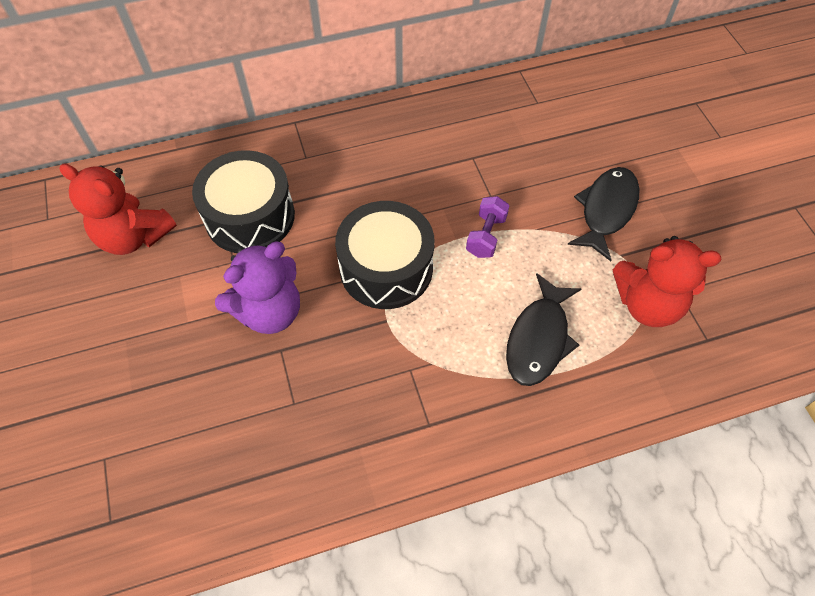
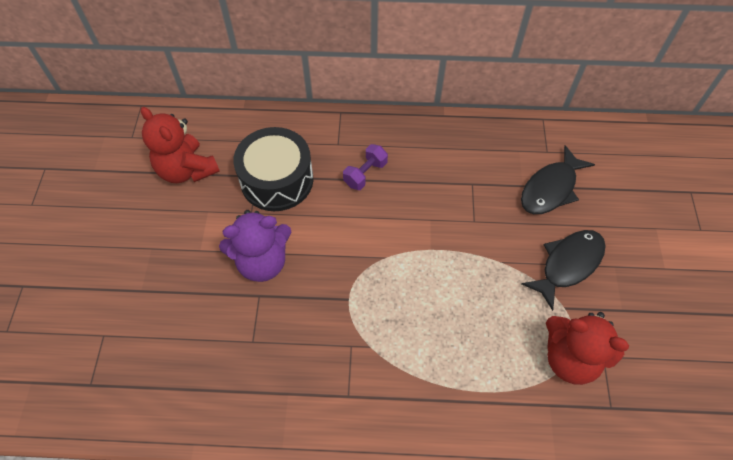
camera: 20 degrees right, 0 degrees up
(386, 268) = (365, 256): black drum -> none
(486, 236) = (456, 254): purple dumbbell -> purple dumbbell (365, 174)
(539, 339) = (465, 356): black fish -> black fish (550, 189)

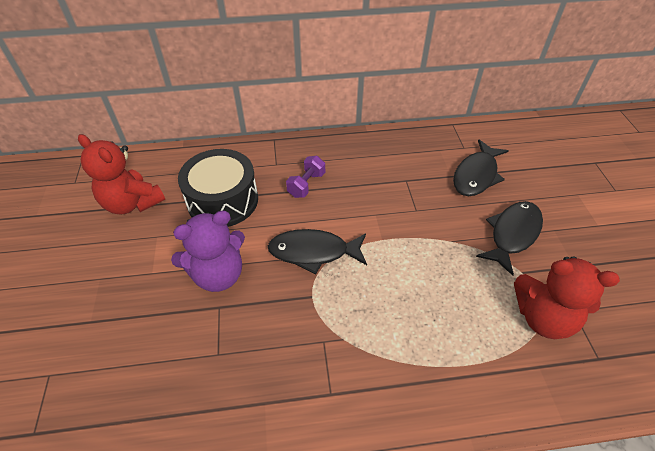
camera: 10 degrees left, 10 degrees down
(358, 252) = (313, 252): none -> black fish

